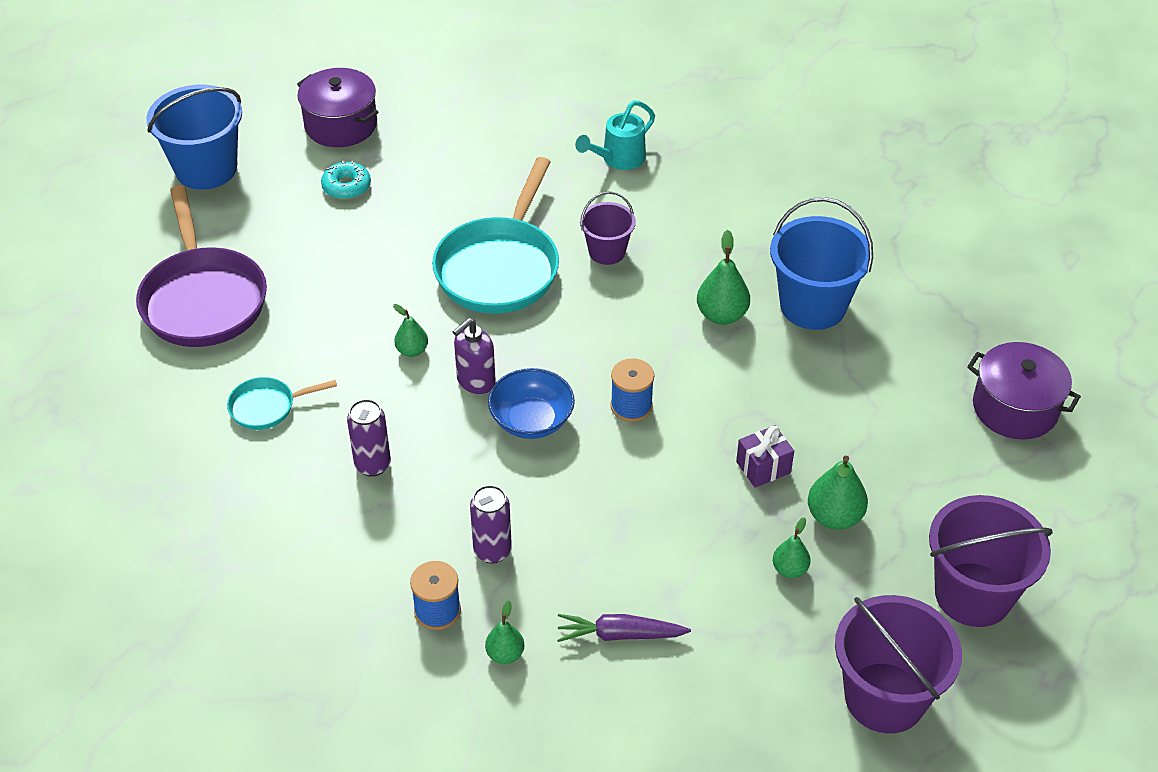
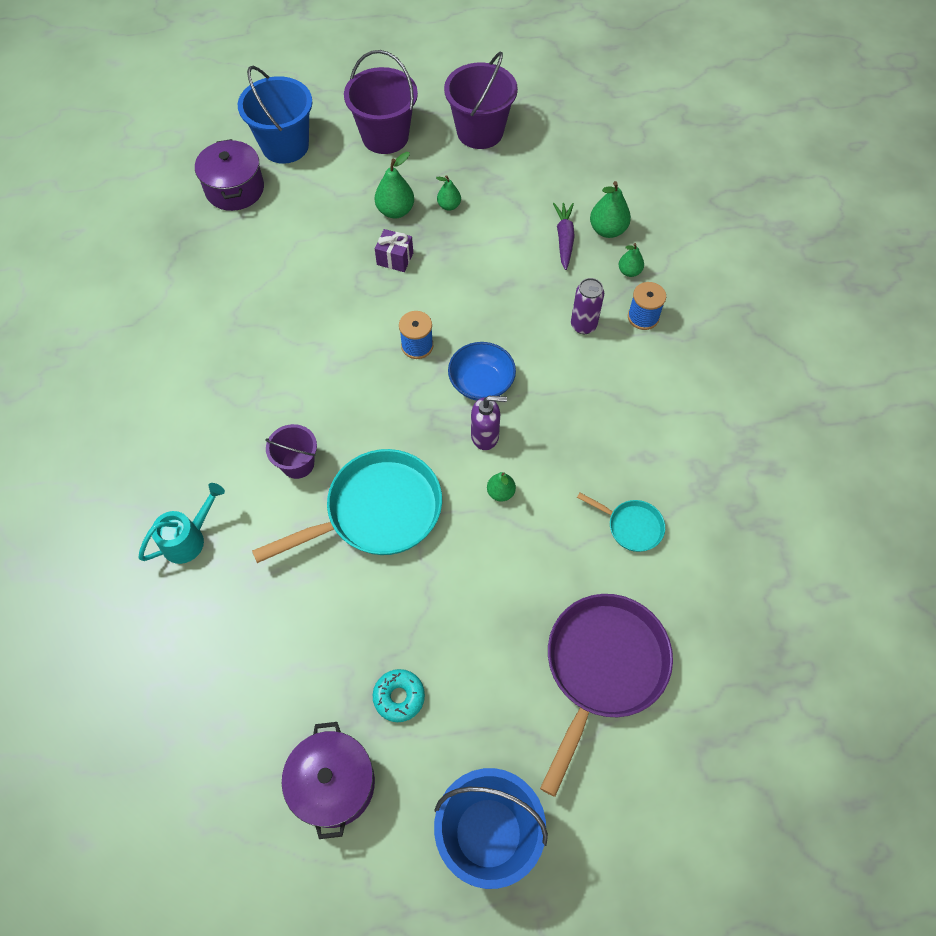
camera: 135 degrees left, 15 degrees up
(372, 465) = (601, 429): purple can -> none
(618, 159) = (188, 539): turquoise watering can -> turquoise watering can turned 45 degrees counterclockwise
(620, 635) = (564, 239): purple carrot -> purple carrot turned 135 degrees counterclockwise
(722, 315) = (294, 359): green pear -> green pear (607, 230)
(813, 306) = (239, 322): blue bucket -> blue bucket (285, 146)

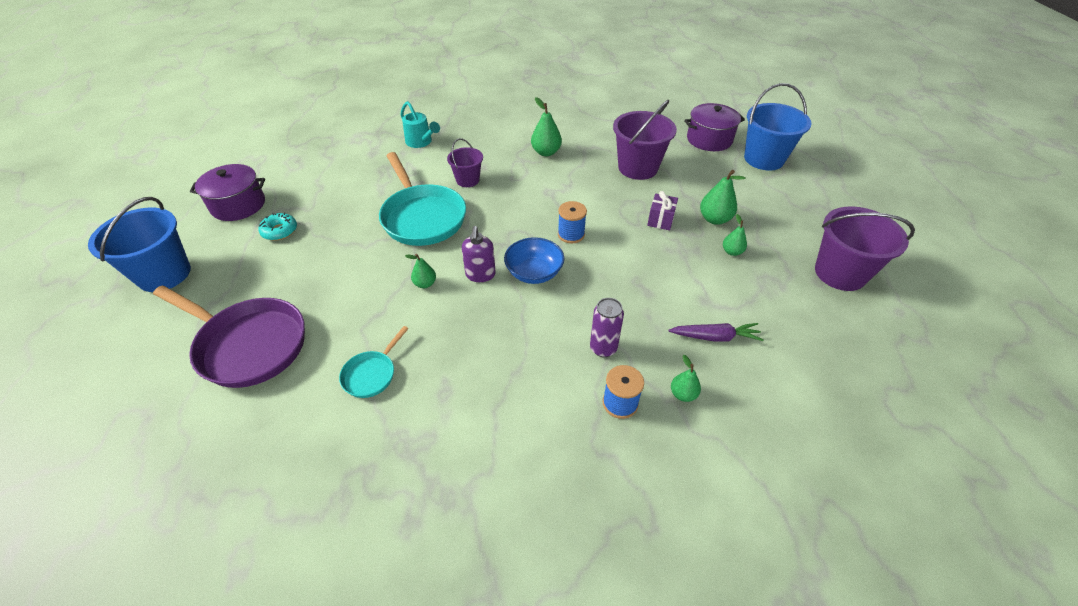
camera: 90 degrees right, 15 degrees down
(385, 137) = (801, 211): purple bucket -> purple bucket (638, 168)
(607, 230) = (739, 377): green pear -> green pear (546, 152)

